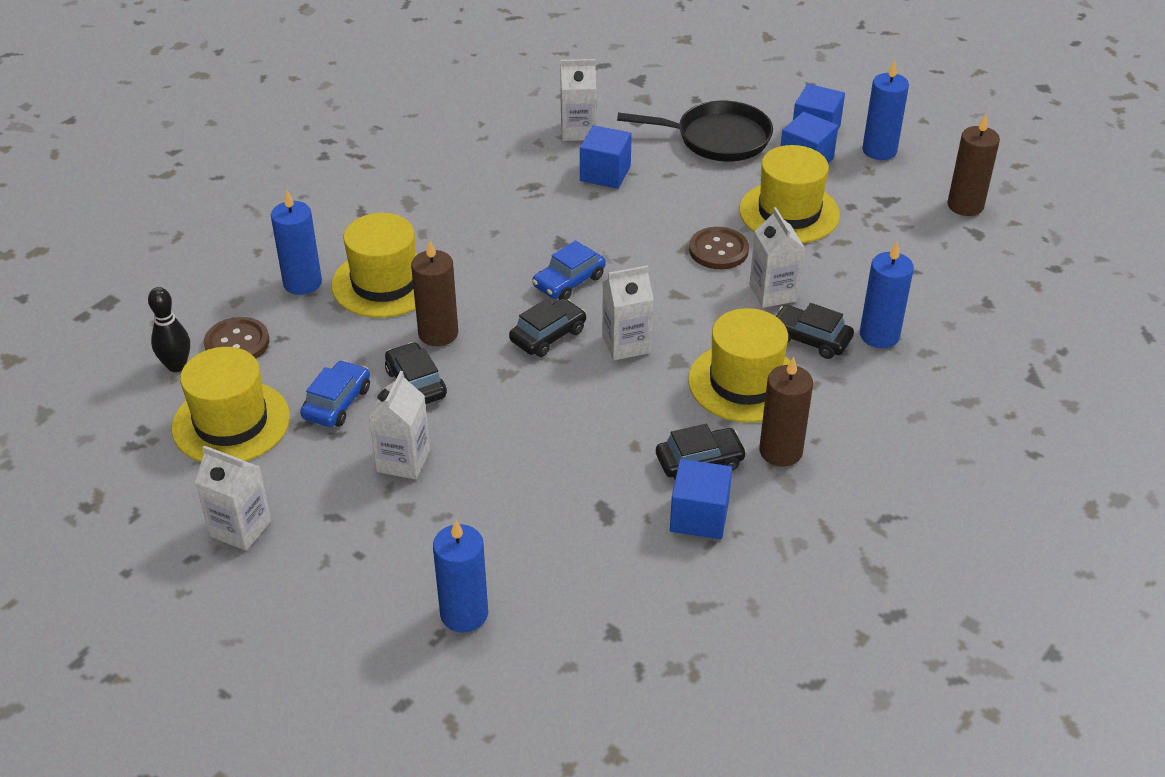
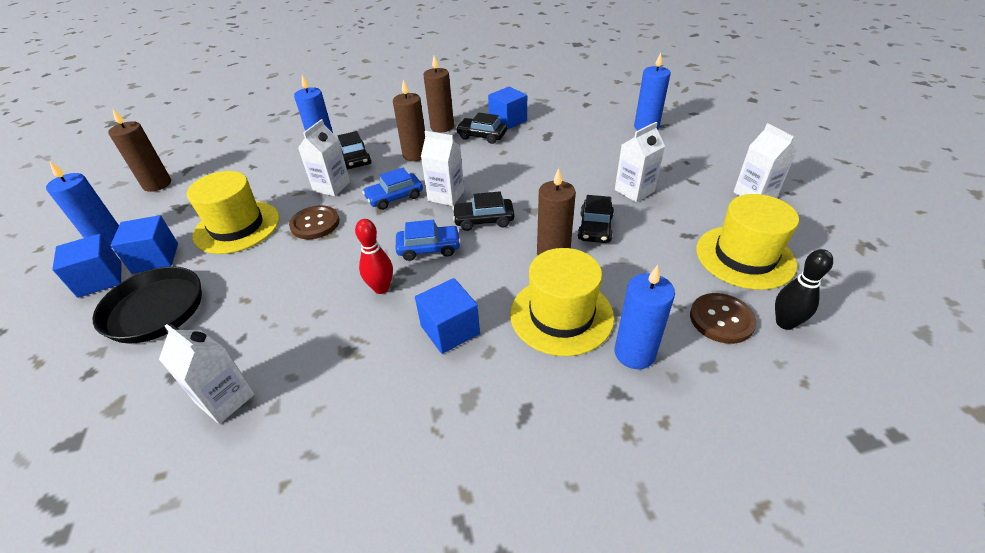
camera: 140 degrees left, 0 degrees up
(337, 403) = (658, 238): blue car -> blue car (394, 197)
(566, 232) = (381, 288): none -> red bowling pin
(605, 173) = (281, 329): blue cube -> blue cube (450, 330)
(744, 382) = (415, 155): yellow hat -> brown candle

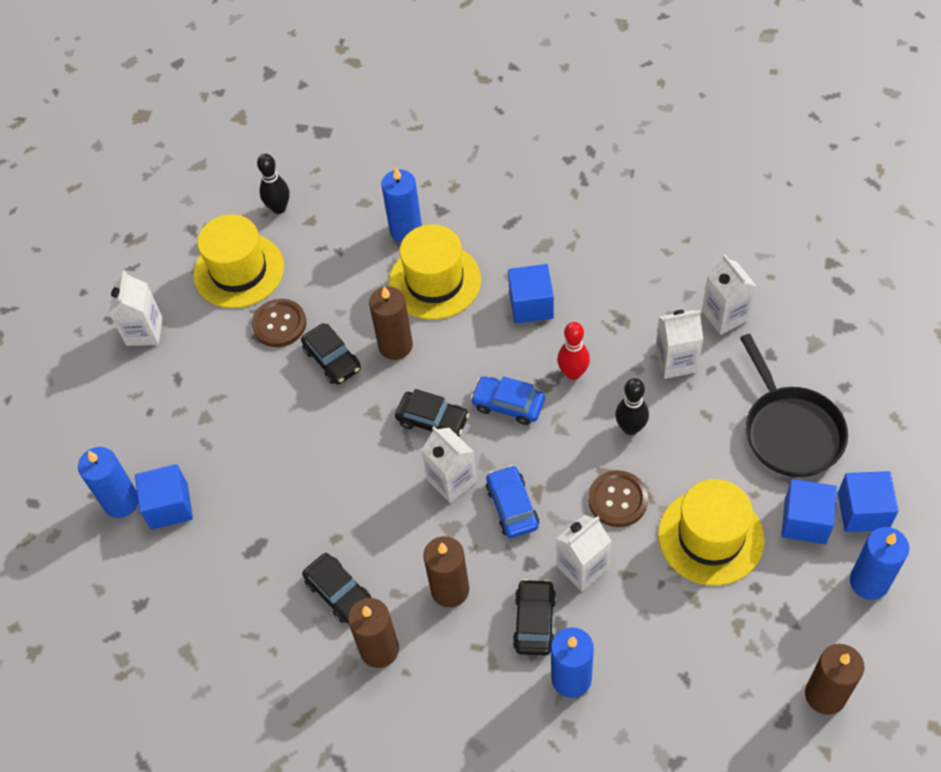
camera: 150 degrees left, 15 degrees up
(315, 268) = (630, 428): none -> black bowling pin
(394, 197) = (512, 507): blue car -> blue car turned 105 degrees counterclockwise
(508, 120) = (279, 616): blue cube -> blue cube (169, 506)
(595, 228) = (332, 359): black car -> black car turned 105 degrees clockwise
(634, 191) = (249, 392): white carton -> white carton (676, 361)
(721, 319) = (319, 228): brown button -> brown button (279, 324)

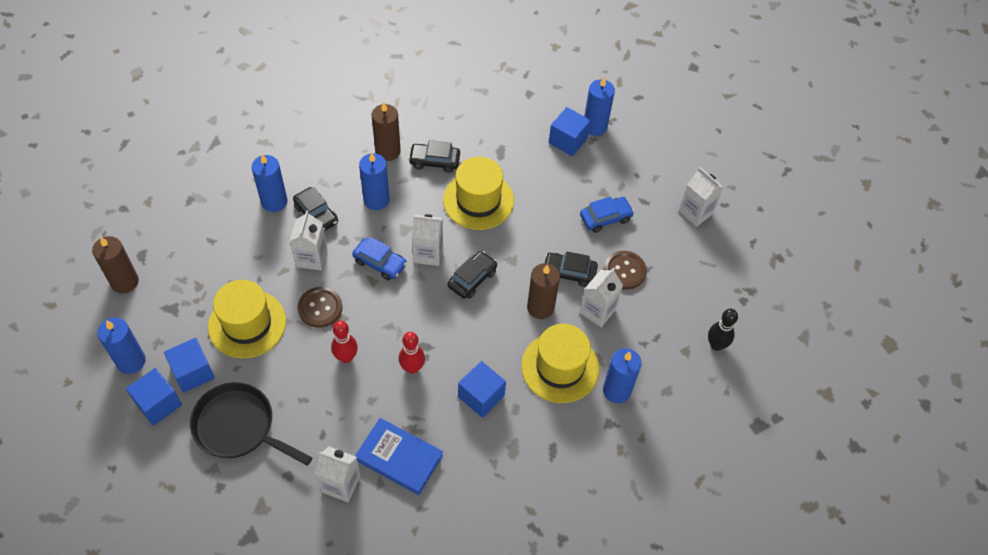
camera: 130 degrees right, 0 degrees up
(239, 271) = (688, 285): yellow hat -> yellow hat (478, 200)
(432, 420) = (472, 279): black car -> black car turned 150 degrees clockwise
(450, 590) = (376, 200): brown candle -> blue candle
(508, 404) = (435, 319): blue car -> blue car (605, 218)
(630, 428) = (346, 357): black bowling pin -> red bowling pin
(653, 303) = (399, 458): none -> blue book
(676, 361) = (350, 424): white carton -> white carton (597, 311)

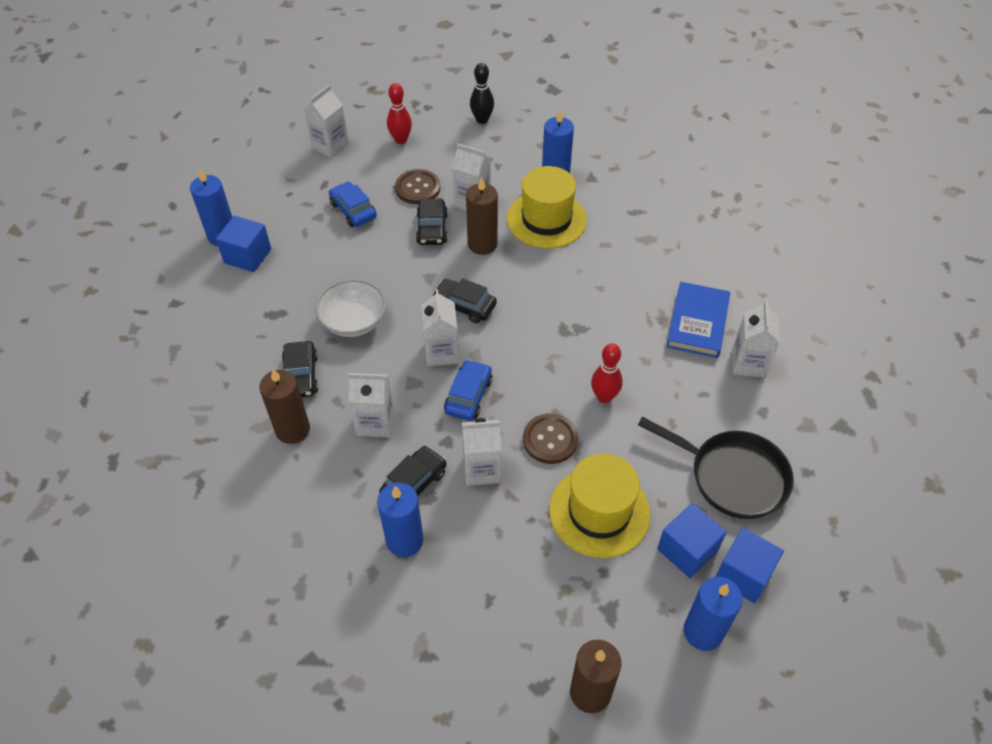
camera: 100 degrees left, 5 degrees down
(239, 427) = (732, 476): black pan -> black pan turned 75 degrees counterclockwise
(376, 200) = (375, 422): blue candle -> white carton
(412, 368) = (593, 334): red bowling pin -> red bowling pin (401, 140)
(478, 200) = (353, 321): yellow hat -> white bowl
(481, 396) = (602, 272): blue cube -> none

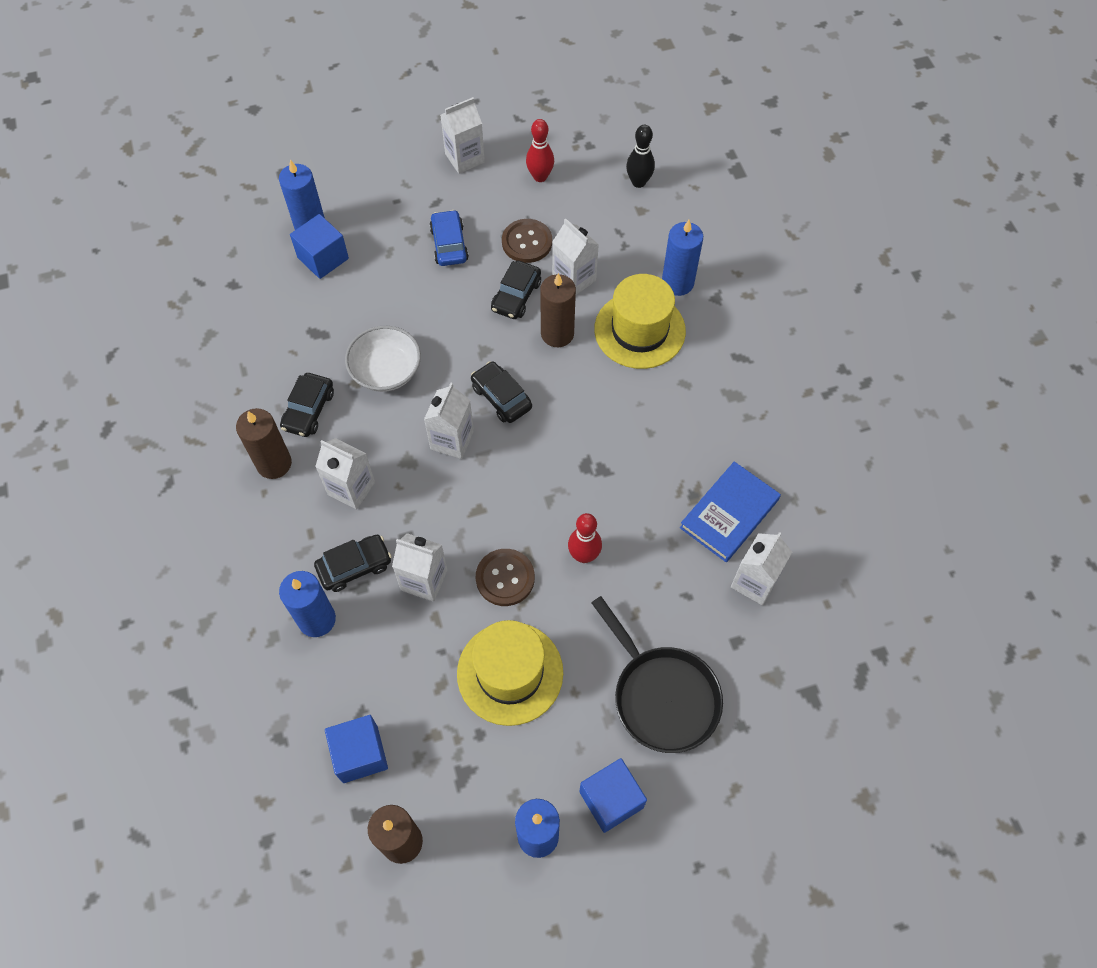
camera: 25 degrees right, 10 degrees up
(468, 395) = (452, 497): blue car -> none
(687, 550) = (571, 750): blue cube -> blue cube (360, 754)

